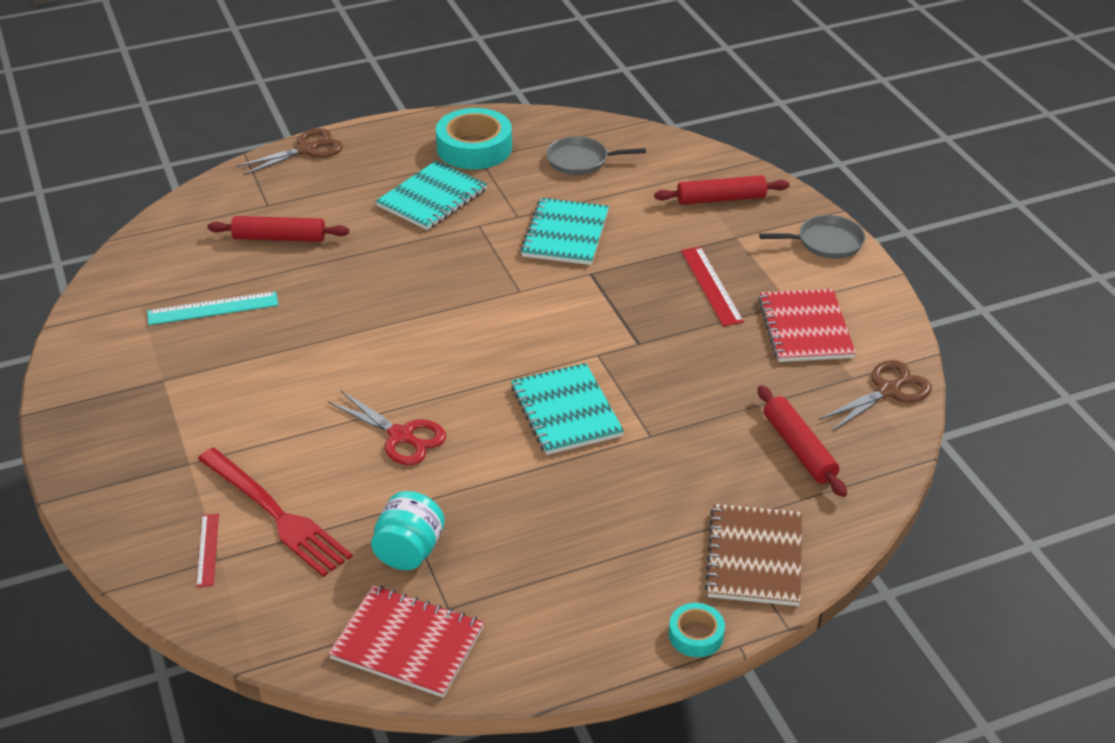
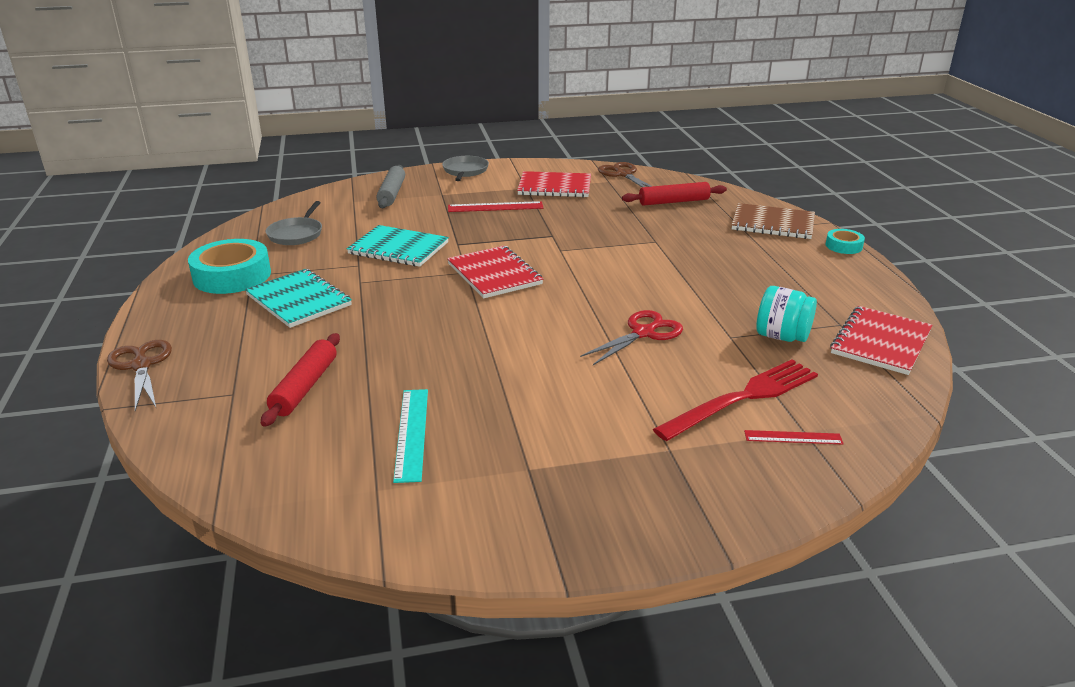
camera: 80 degrees left, 10 degrees down
(518, 311) = (494, 274): none -> red notebook
(566, 411) = (624, 266): turquoise notebook -> none
(721, 199) = (392, 193): red rolling pin -> grey rolling pin

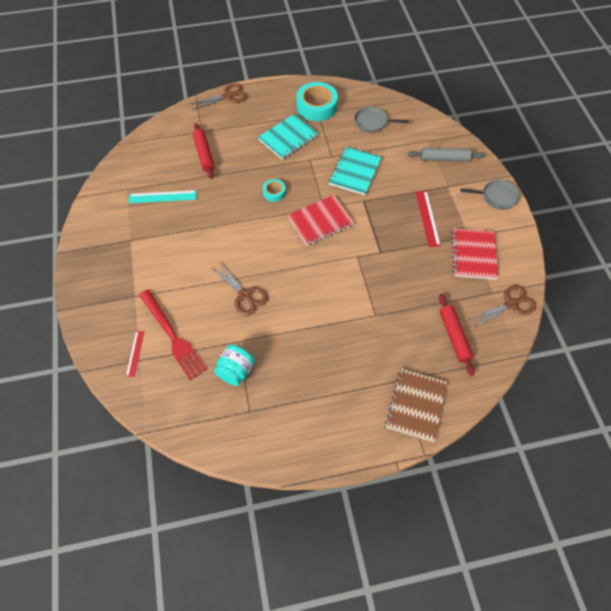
camera: 90 degrees right, 30 degrees up
(304, 387) = (204, 154): red rolling pin -> red rolling pin turned 60 degrees clockwise
(643, 333) = (245, 295): red scissors -> brown scissors
(843, 246) = (375, 451): turquoise tape -> turquoise tape (274, 192)
(881, 342) = (225, 430): red notebook -> none

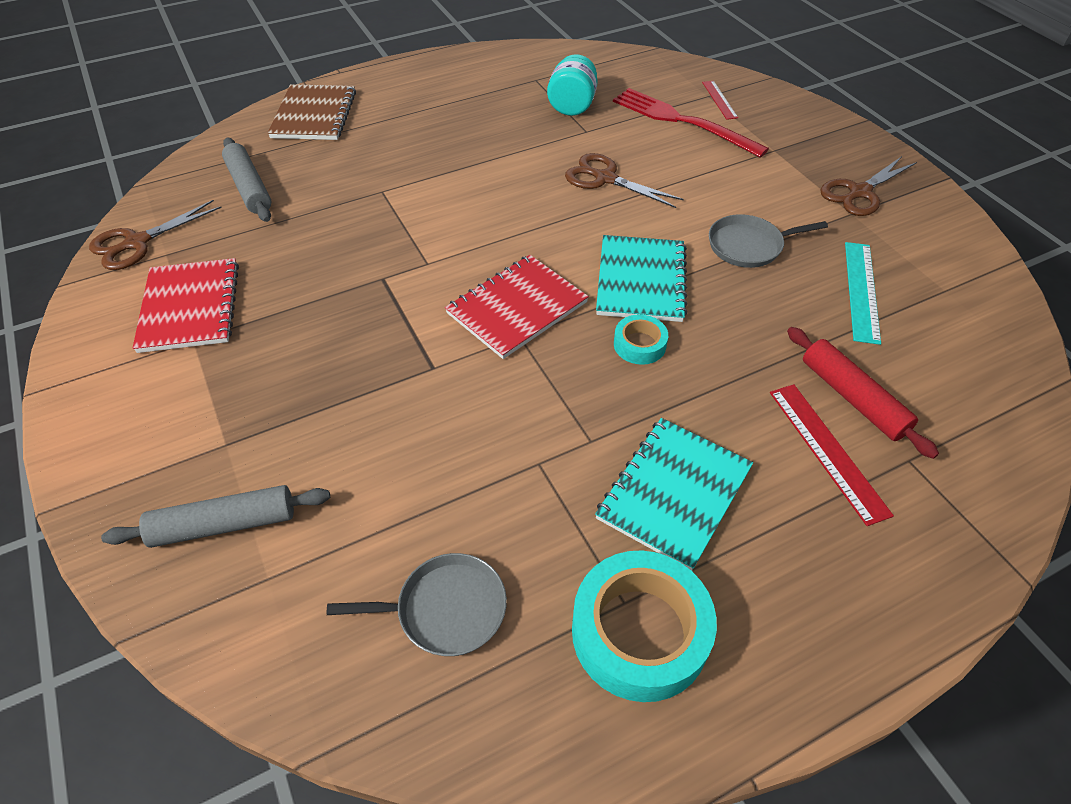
camera: 165 degrees right, 10 degrees down
(163, 196) = (862, 291): turquoise ruler -> turquoise ruler turned 60 degrees counterclockwise
(228, 96) = (931, 602): brown scissors -> brown scissors (859, 192)
(355, 172) = (467, 432): turquoise notebook -> turquoise notebook (641, 280)
(427, 218) = (282, 358): red ruler -> red ruler (827, 451)
(454, 336) = (249, 187): red rolling pin -> grey rolling pin
(497, 197) = (99, 442): grey pan -> grey pan (748, 246)

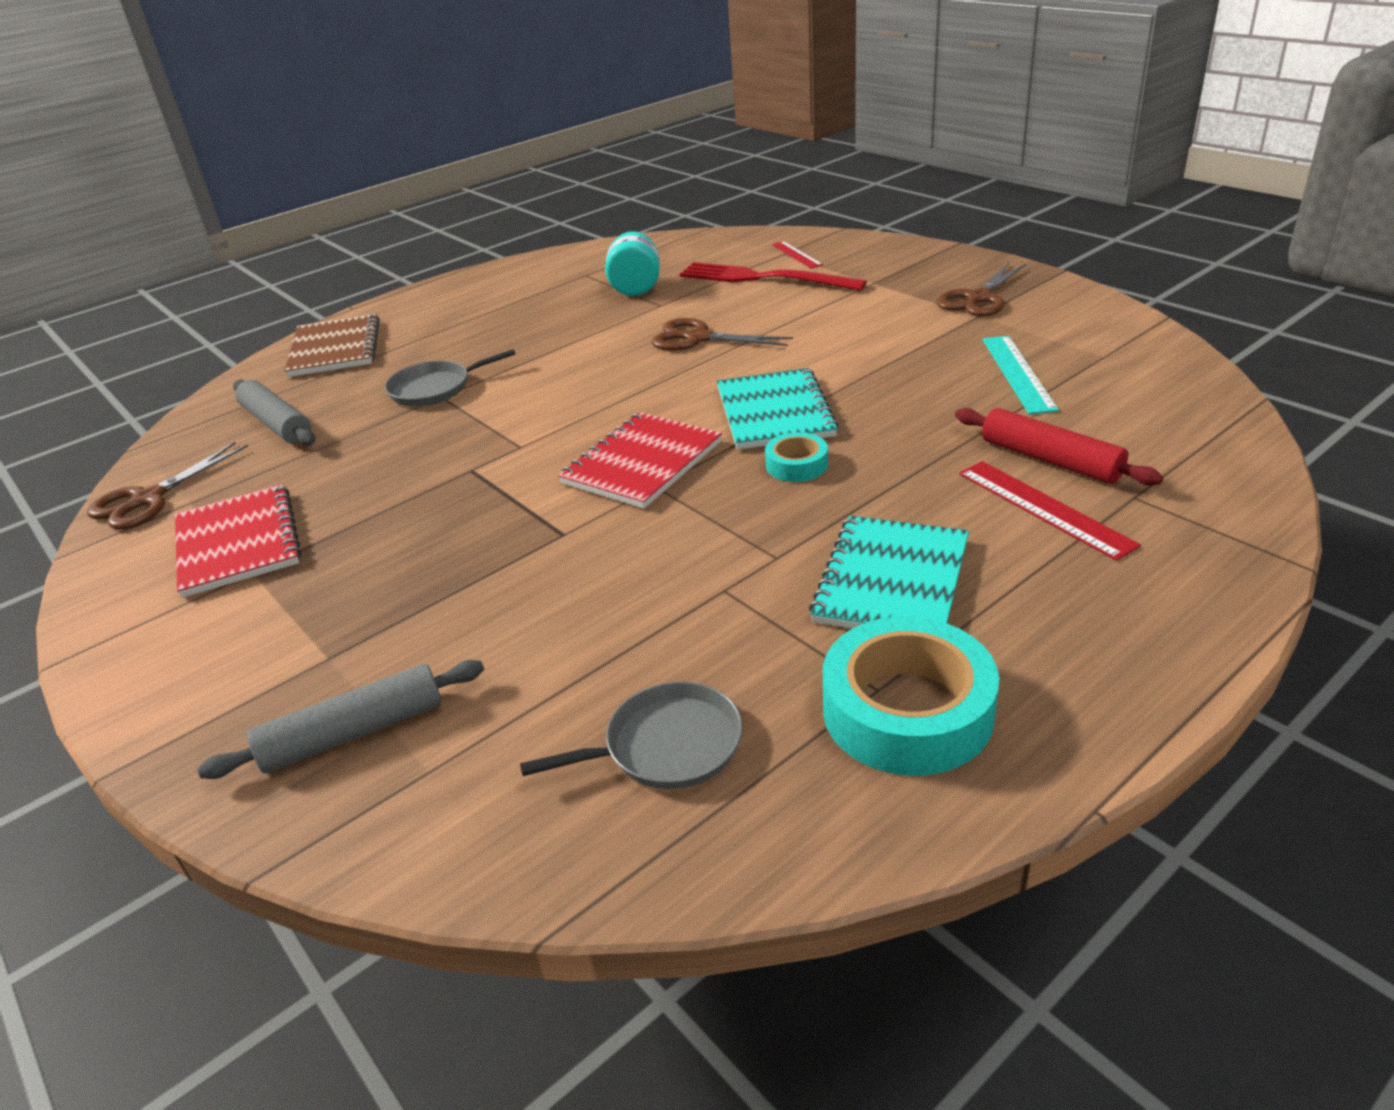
camera: 10 degrees left, 15 degrees down
(748, 246) = (880, 361): grey pan -> grey pan (434, 389)

